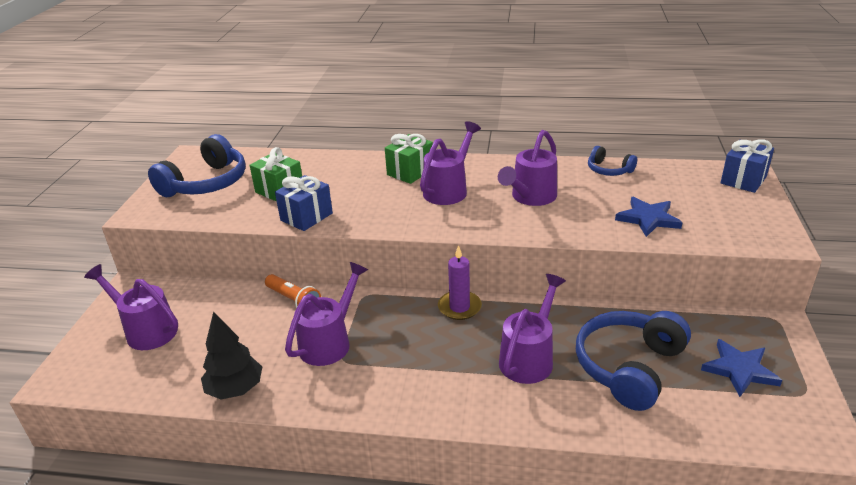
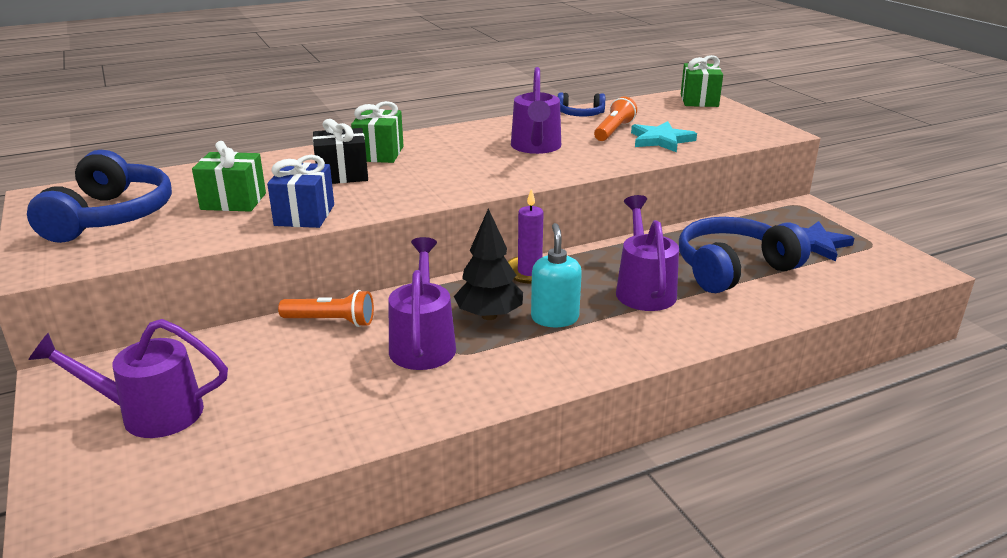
camera: 35 degrees left, 5 degrees down
(235, 389) = (359, 424): black tree -> black tree (489, 316)
(365, 186) = (342, 175): none -> black gift
(435, 357) = (554, 318): none -> turquoise soap dispenser
(448, 190) = (443, 159): purple watering can -> none
(617, 196) = (613, 131): none -> orange flashlight
(629, 367) = (733, 268): blue headphones -> blue headphones turned 60 degrees clockwise
(648, 219) = (661, 140): blue star -> turquoise star
(743, 180) = (699, 100): blue gift -> green gift

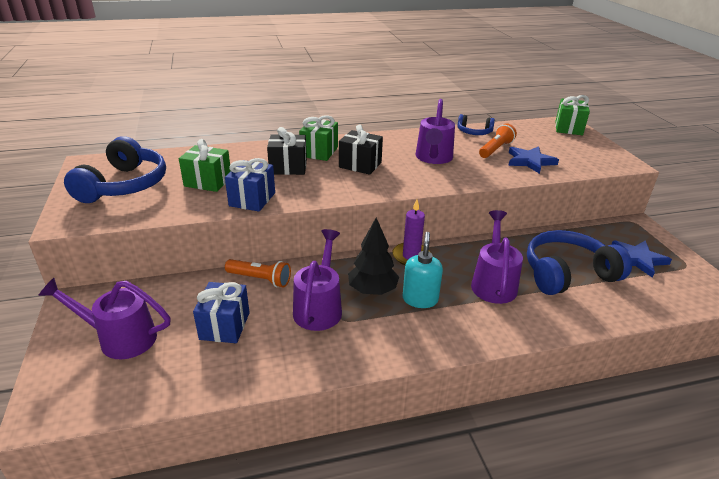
camera: 10 degrees right, 5 degrees up
(298, 380) = (225, 326): none -> blue gift
(440, 163) = (360, 165): none -> black gift
(661, 140) = (530, 161): turquoise star -> blue star

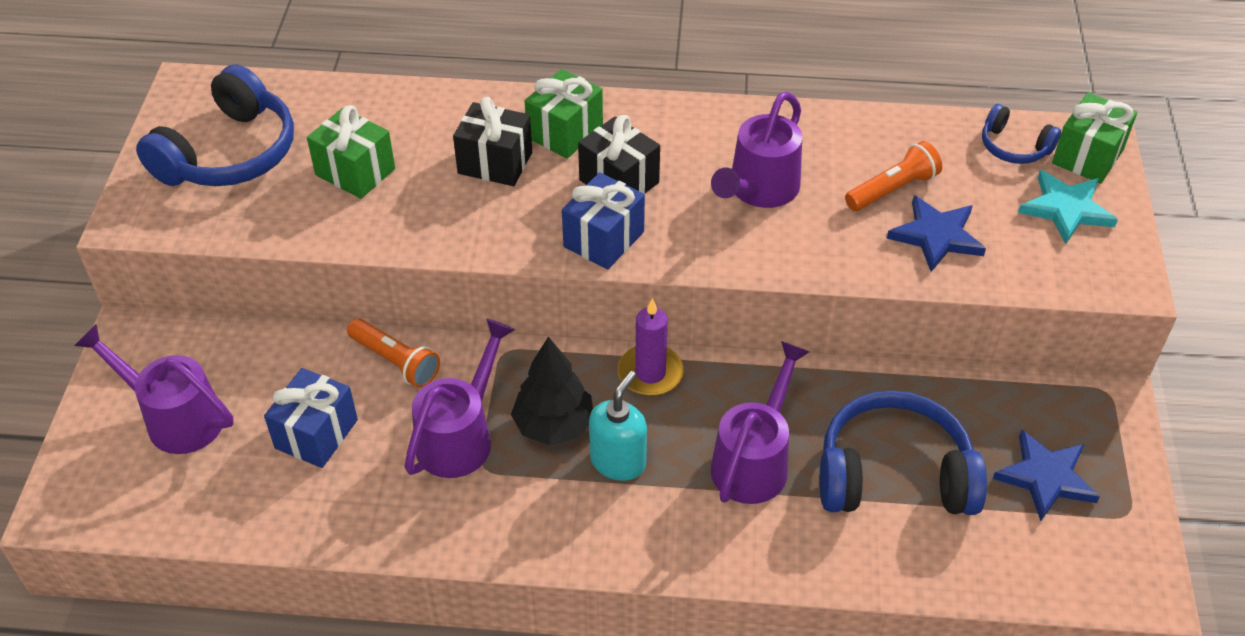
camera: 20 degrees right, 15 degrees up
(252, 199) = (407, 228): blue gift -> blue gift (603, 239)
(474, 132) = (882, 132): blue headphones -> blue headphones (1014, 147)
(577, 145) = (1066, 209): none -> turquoise star

